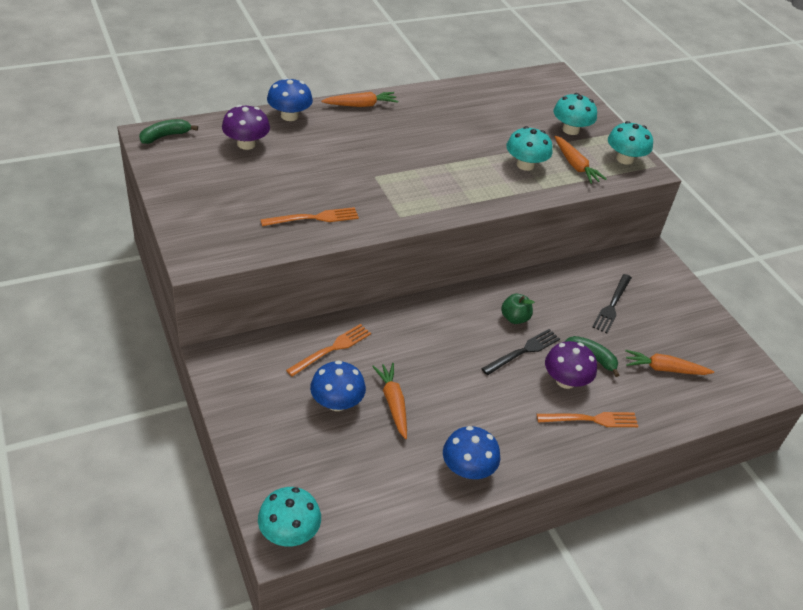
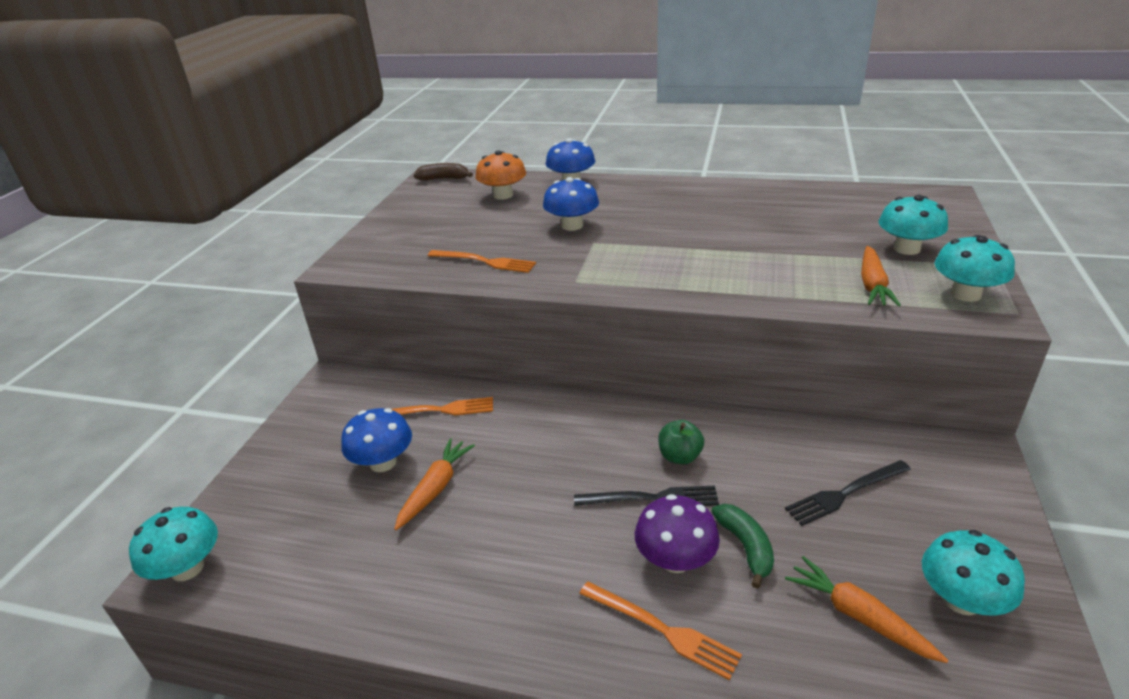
camera: 45 degrees right, 10 degrees down
(165, 136) = (444, 179): green banana -> brown banana
(246, 144) = (503, 195): purple mushroom -> orange mushroom
(361, 105) = (655, 185): orange carrot -> none
(467, 469) = (431, 604): blue mushroom -> blue mushroom (572, 225)
(525, 165) = (796, 269): turquoise mushroom -> turquoise mushroom (961, 599)

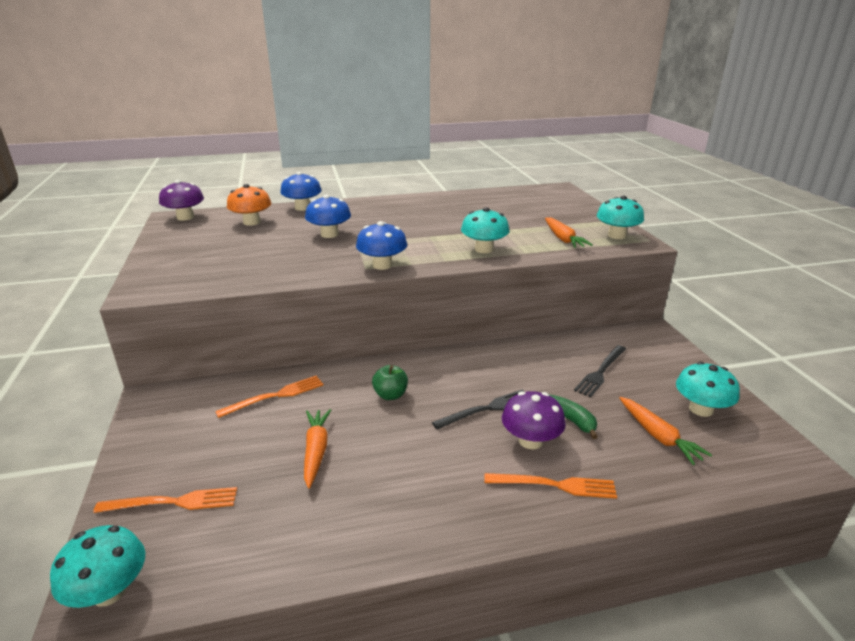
camera: 30 degrees left, 5 degrees down
(383, 462) = (253, 446): blue mushroom -> blue mushroom (382, 265)
(444, 179) = (185, 217): brown banana -> purple mushroom
(485, 262) = (278, 267): orange fork -> orange fork (173, 502)
(680, 456) = (486, 378): green apple -> green apple (390, 395)
(859, 616) = (658, 436): orange carrot -> orange carrot turned 135 degrees counterclockwise
(907, 249) = (564, 218): turquoise mushroom -> turquoise mushroom (484, 249)

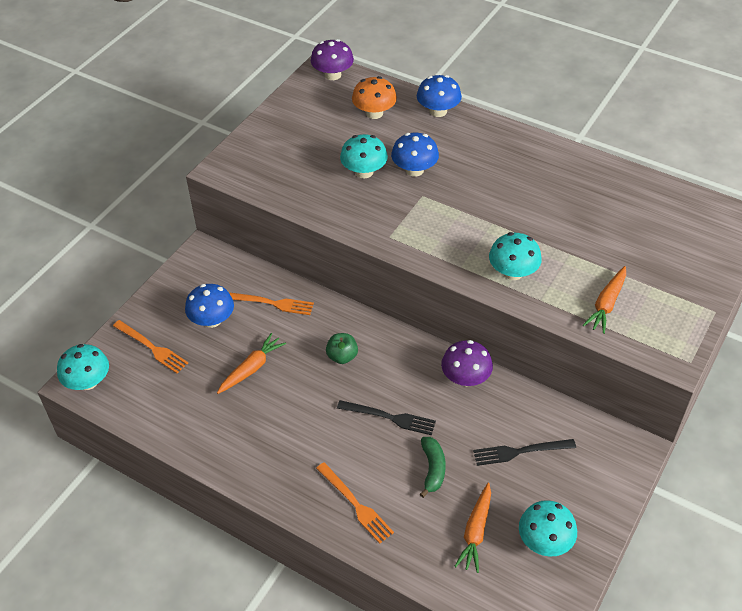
camera: 45 degrees right, 20 degrees up
(382, 265) = (406, 241): blue mushroom -> blue mushroom (212, 320)
(530, 441) = (384, 464): purple mushroom -> purple mushroom (465, 378)
(616, 236) = (668, 333): turquoise mushroom -> turquoise mushroom (364, 172)

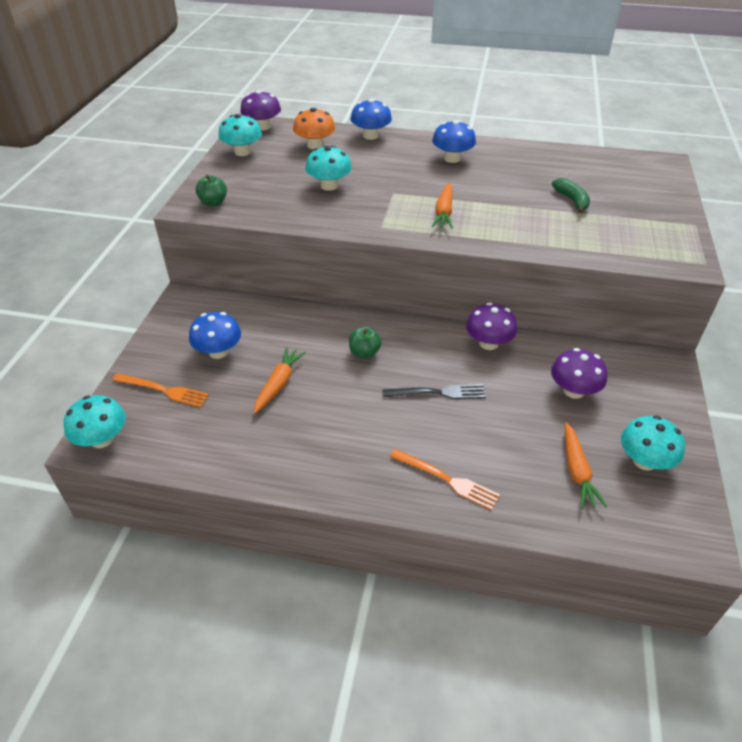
camera: 20 degrees left, 5 degrees down
(246, 169) = (213, 202): none -> green apple
(272, 303) = (273, 324): orange fork -> none
(414, 170) = (374, 177): blue mushroom -> blue mushroom (452, 158)
(433, 469) = (503, 426): green banana -> green banana (572, 200)
(513, 272) = (509, 231): turquoise mushroom -> turquoise mushroom (242, 152)
(520, 452) = (573, 390): black fork -> purple mushroom
(606, 304) = (605, 237): orange carrot -> orange carrot (444, 212)

